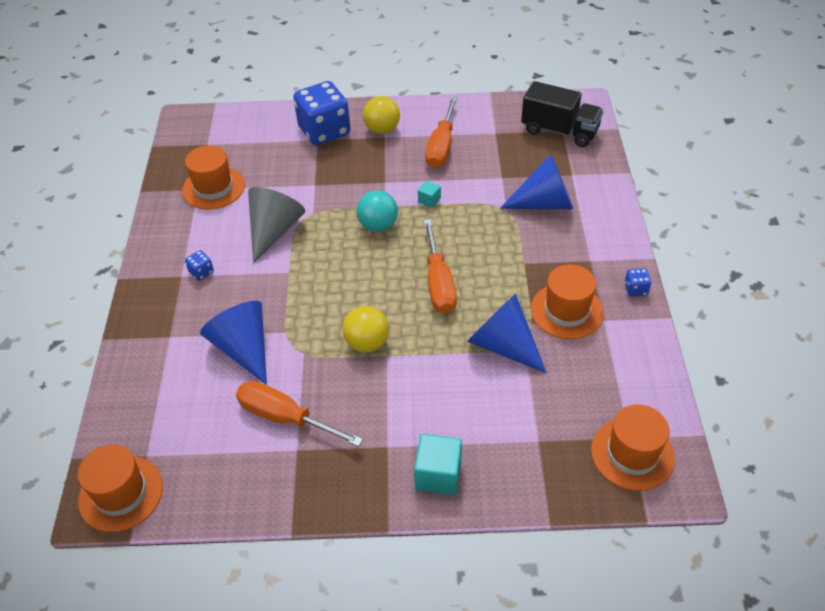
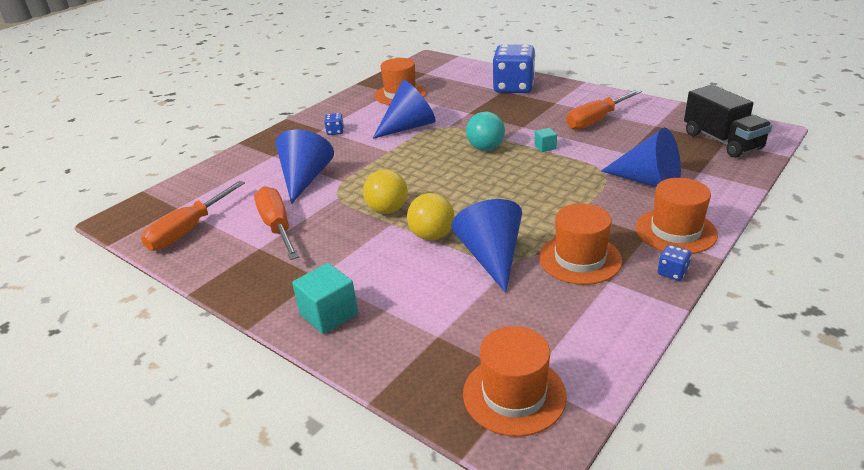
camera: 40 degrees right, 15 degrees down
(121, 493) = (138, 219): orange hat -> orange hat (675, 231)
(274, 231) = (408, 127): grey cone -> blue cone
(382, 129) = (559, 98): yellow ball -> yellow ball (432, 236)
(438, 283) = (488, 197): orange screwdriver -> orange screwdriver (189, 230)

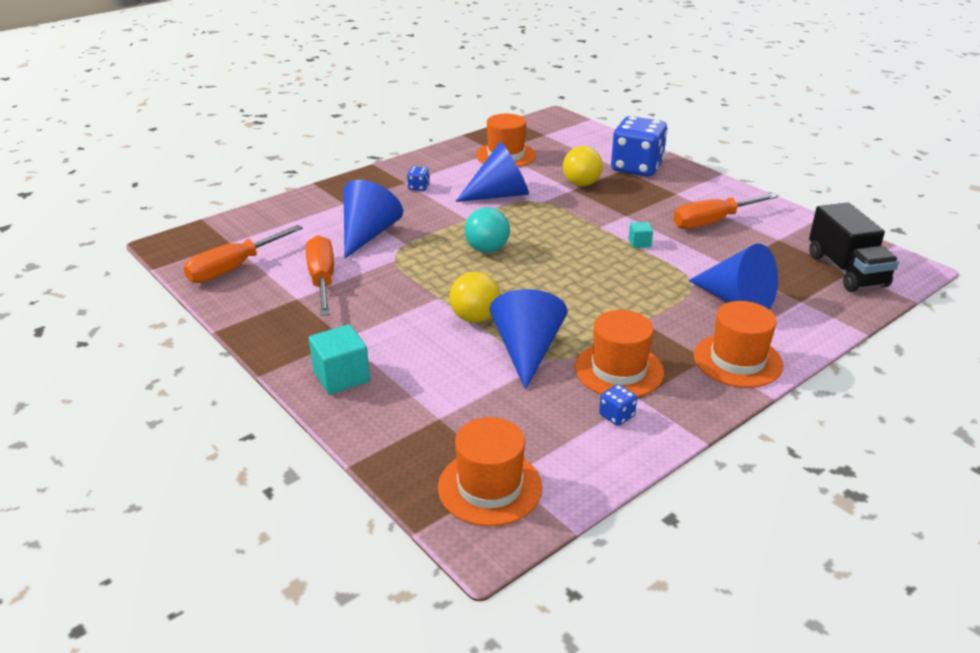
camera: 10 degrees right, 0 degrees up
(387, 210) = (440, 282): yellow ball -> yellow ball (581, 184)
(485, 148) = (573, 233): turquoise ball -> turquoise ball (487, 249)
(672, 272) = (710, 402): blue dice -> blue dice (616, 415)

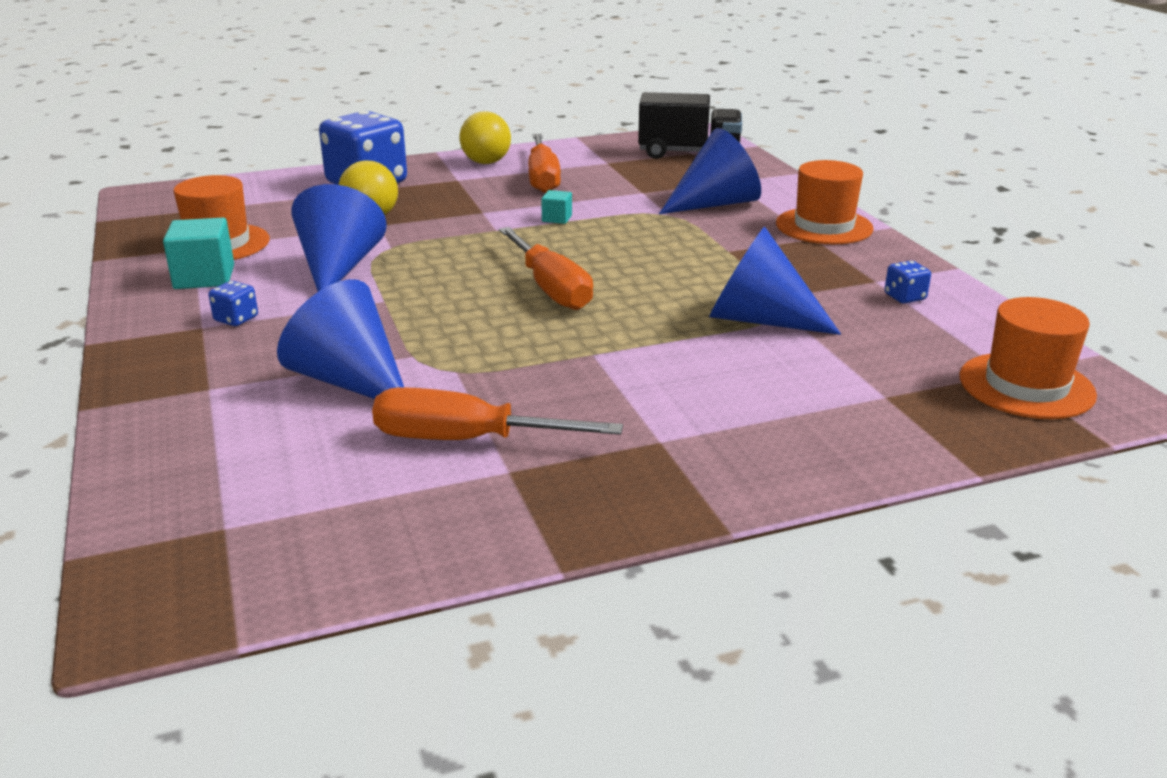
camera: 70 degrees left, 5 degrees down
(234, 268) = (338, 529): orange screwdriver -> orange screwdriver (550, 288)
(341, 376) = (764, 455): turquoise cube -> turquoise cube (204, 277)
(475, 318) = (664, 338): yellow ball -> yellow ball (486, 162)
(487, 249) = (489, 302): turquoise ball -> none
(618, 370) = (820, 280): orange hat -> none

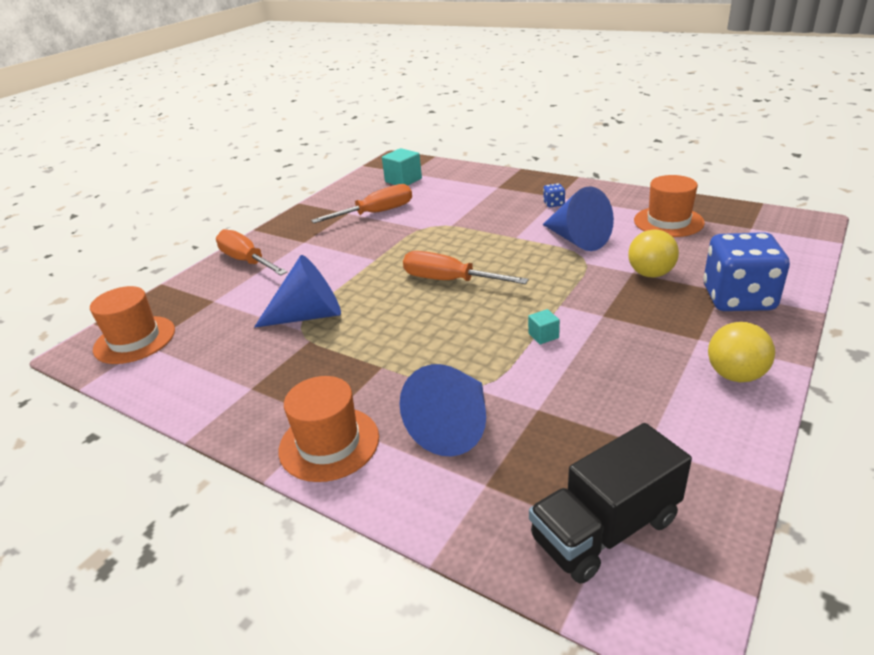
camera: 145 degrees right, 5 degrees up
(204, 277) = (619, 208): turquoise cube -> turquoise cube (403, 180)
(350, 381) = (454, 208): blue cone -> none
(542, 178) = (646, 379): orange screwdriver -> orange screwdriver (247, 261)
(904, 297) = (223, 380): blue dice -> none

